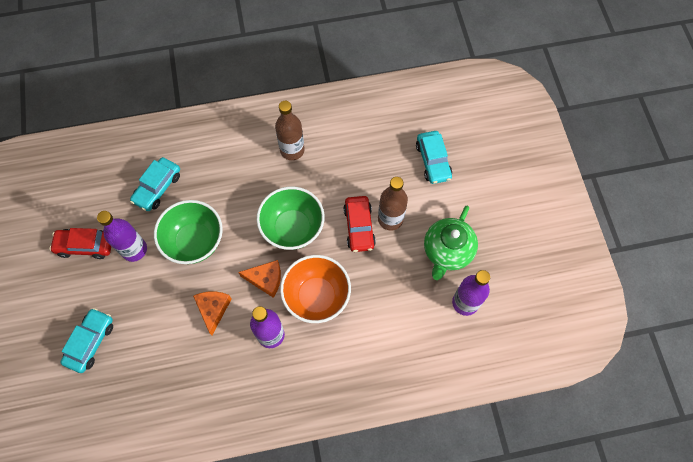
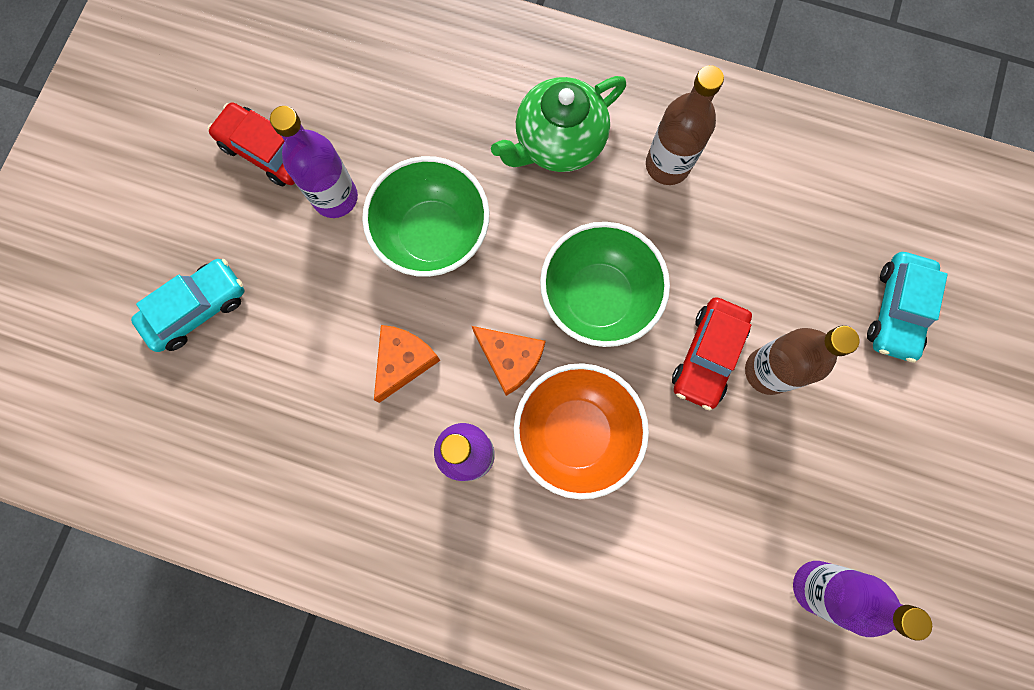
camera: 30 degrees right, 10 degrees up
(157, 188) = (422, 116): turquoise car -> none
(447, 251) = (834, 481): green teapot -> green teapot (558, 142)

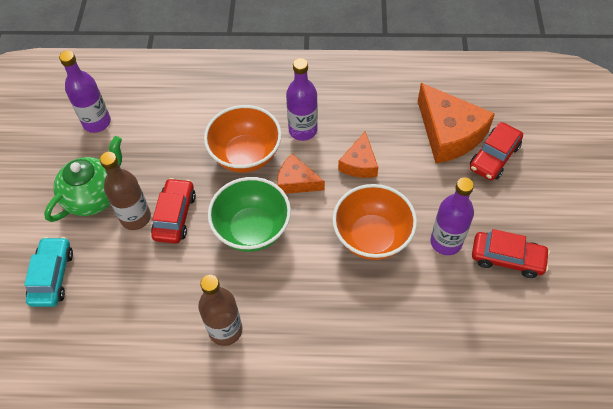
camera: 165 degrees right, 20 degrees down
(197, 309) = (494, 157): turquoise car -> red car
(241, 373) = (449, 133): none -> orange cheese
(432, 235) = (372, 237): green bowl -> orange bowl
(558, 142) = (309, 324): green teapot -> green teapot (93, 196)

